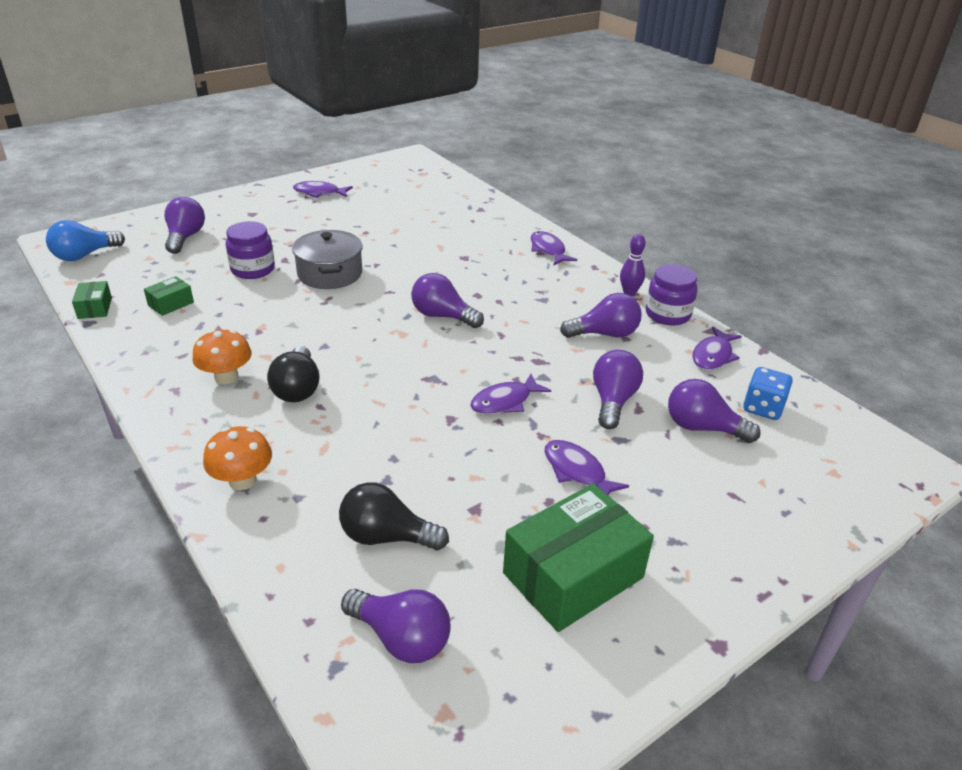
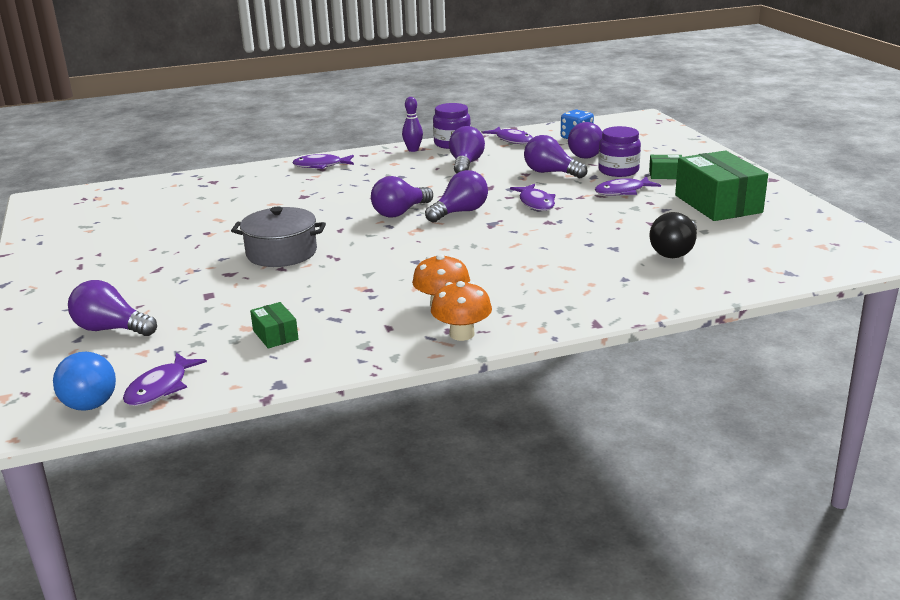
camera: 70 degrees left, 10 degrees down
(95, 308) = (246, 382): green box -> green box (665, 175)
(242, 480) = (598, 299): orange mushroom -> orange mushroom (462, 334)
(253, 269) = (236, 290): purple jar -> purple jar (618, 171)
(297, 388) = (478, 274): black light bulb -> none
(319, 193) = (80, 250): purple fish -> purple fish (160, 388)
(401, 638) = (766, 253): purple light bulb -> purple light bulb (460, 212)

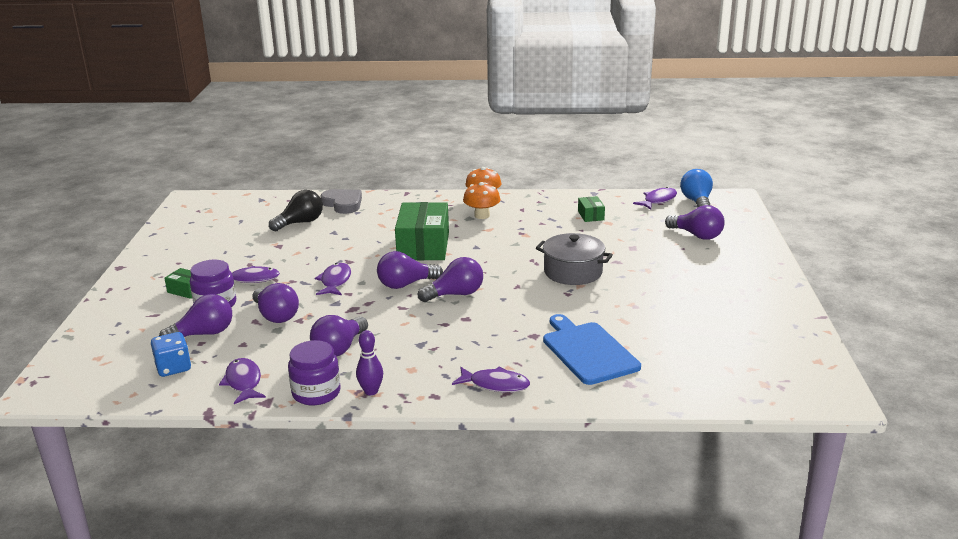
camera: 160 degrees left, 0 degrees up
(250, 194) = (588, 351): none -> blue cutting board
(663, 287) = (343, 204): none -> grey heart
(718, 204) = (205, 252): green box -> green box (423, 246)

